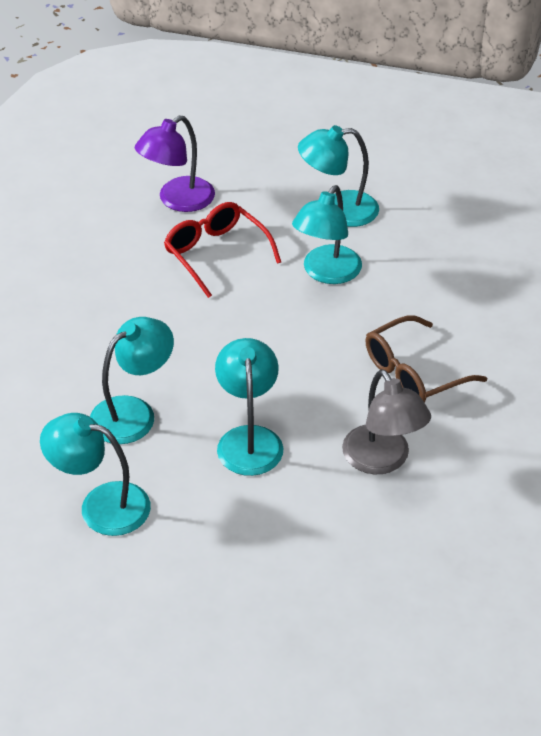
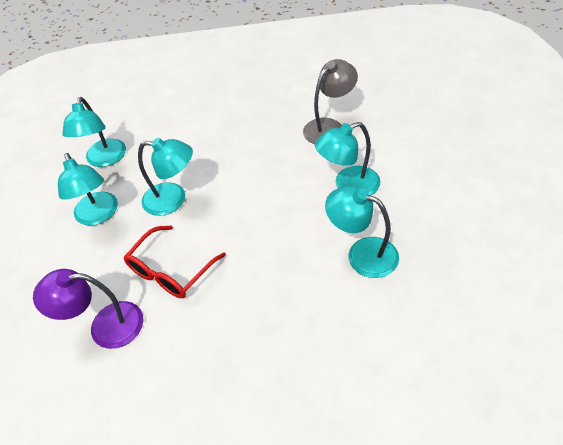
camera: 105 degrees left, 5 degrees up
(101, 505) = (451, 236): turquoise lamp -> turquoise lamp (105, 159)
(177, 200) = (105, 326): purple lamp -> purple lamp turned 150 degrees clockwise
(414, 373) = (253, 133): brown glasses -> none

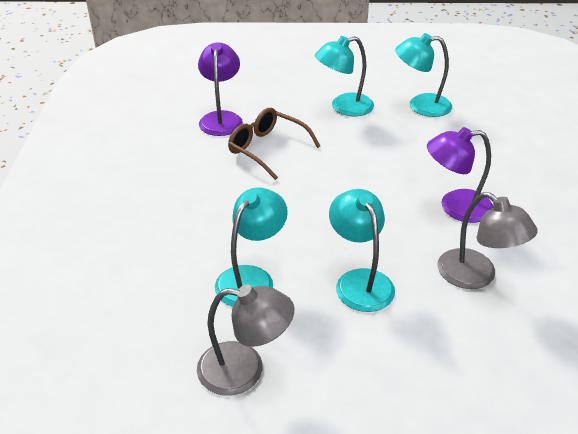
camera: 90 degrees right, 10 degrees down
(171, 270) = (267, 149): red glasses -> brown glasses
(173, 199) = (357, 148): turquoise lamp -> none
(254, 137) = (455, 207): none -> purple lamp
(457, 242) = (244, 370): none -> grey lamp

